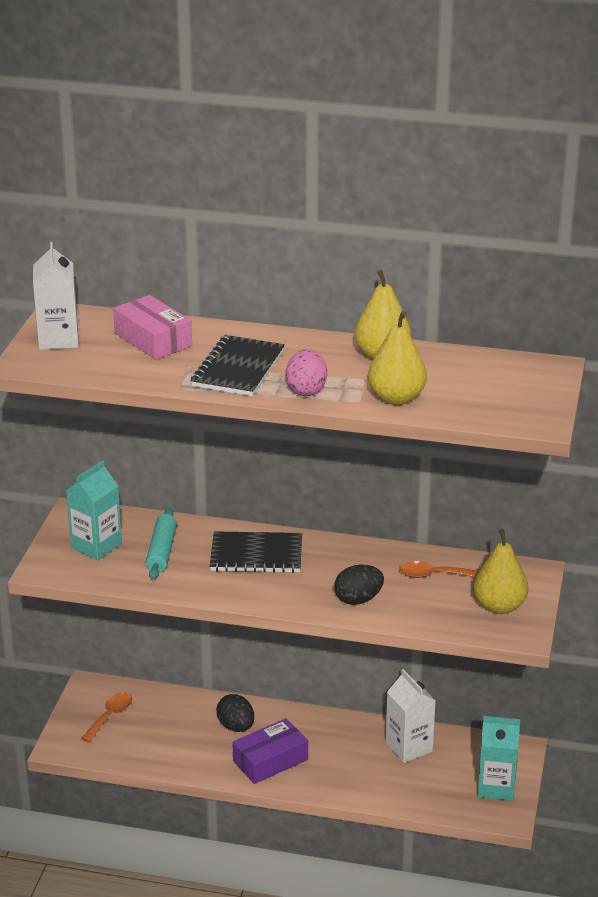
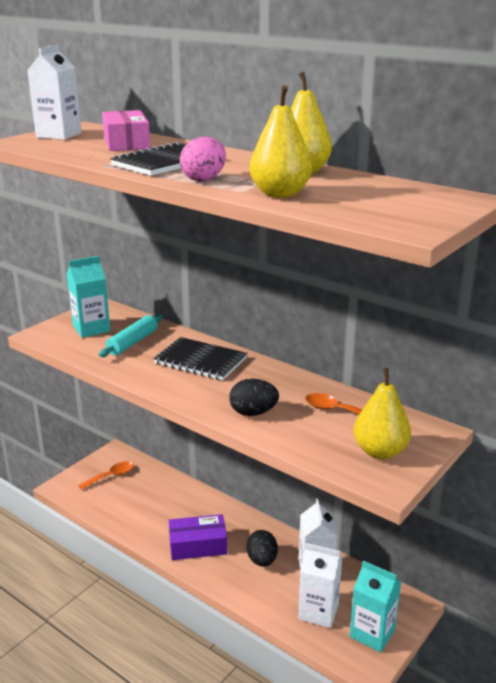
camera: 25 degrees right, 5 degrees down
(236, 727) = (191, 511): black egg -> black egg (262, 560)
(435, 784) = (318, 611): none -> white carton

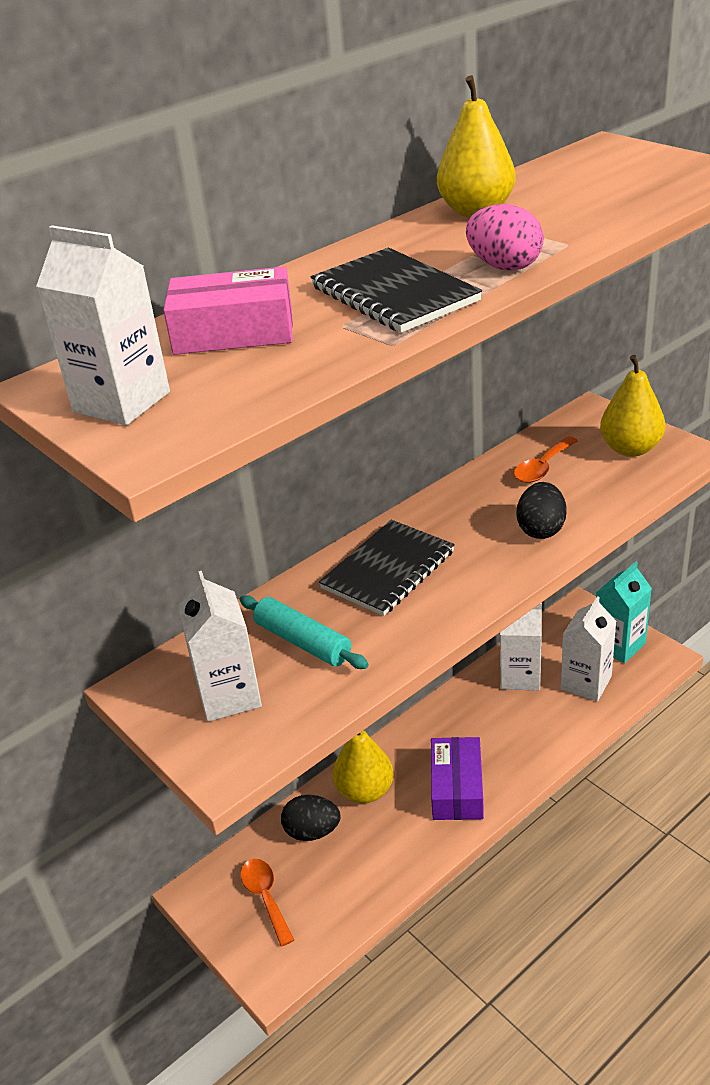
camera: 75 degrees left, 10 degrees up
(91, 329) = (229, 695): turquoise carton -> white carton
(262, 560) = (495, 723): black egg -> black egg (312, 831)
(280, 194) = (586, 224): yellow pear -> yellow pear (365, 791)

